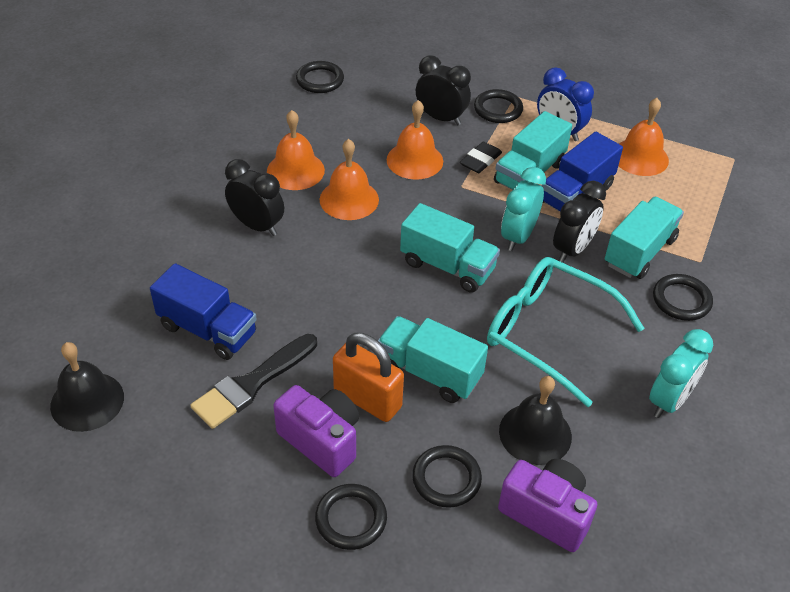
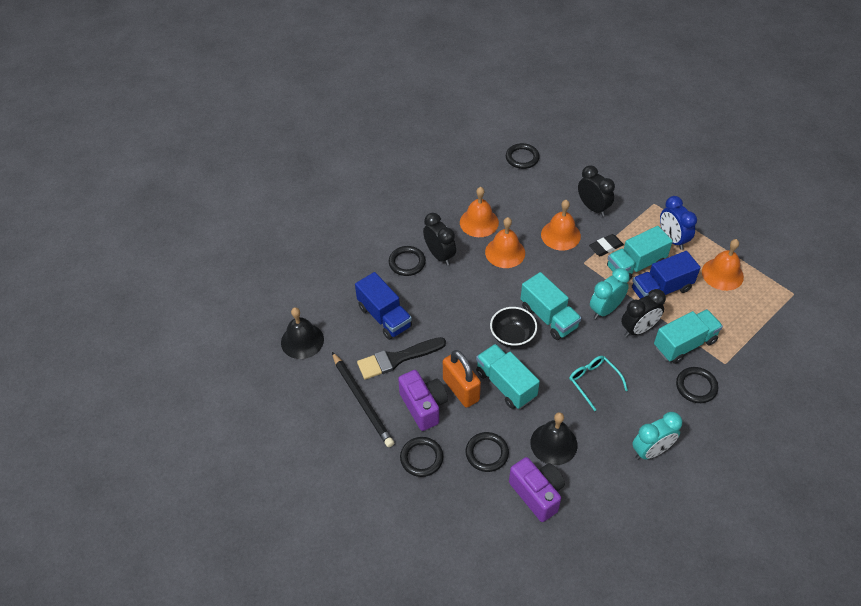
camera: 25 degrees right, 5 degrees up
(221, 462) = (362, 401): none -> black pencil
(409, 305) = (512, 337): none -> black bowl
(498, 109) = (636, 210): black ring -> black ring (407, 262)
(548, 333) = (593, 382): turquoise glasses -> turquoise glasses, size x0.53

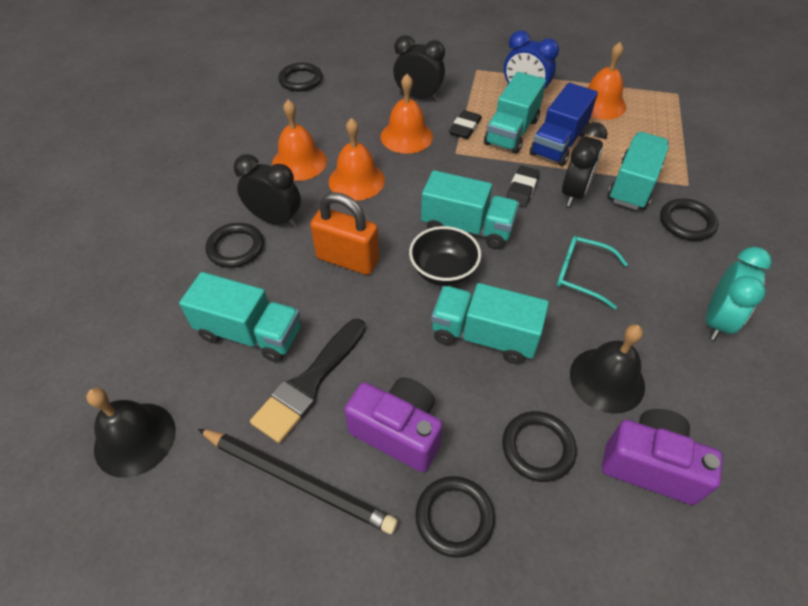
camera: 35 degrees left, 0 degrees up
(384, 317) = (250, 333): blue truck -> turquoise truck
(461, 390) = (432, 376): orange padlock -> orange padlock (347, 259)
(605, 309) = (522, 189): turquoise clock -> black eraser

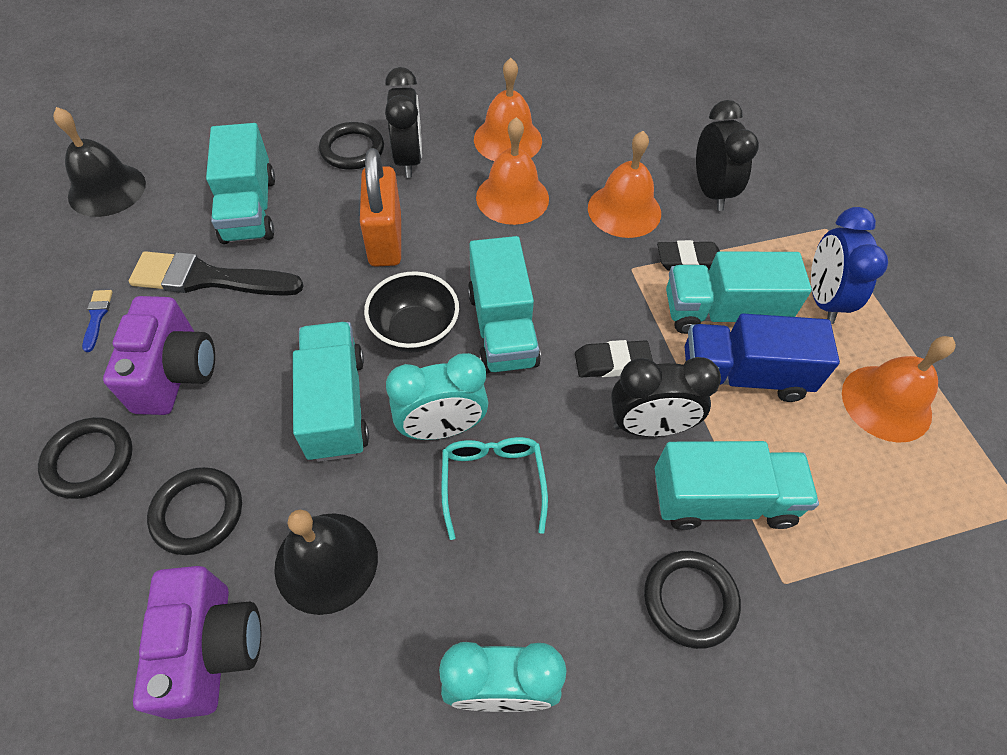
camera: 60 degrees right, 5 degrees up
(298, 480) = (97, 317): black pencil -> blue brush
(301, 80) = (647, 81): black ring -> none
(530, 285) = (442, 428): none -> turquoise clock

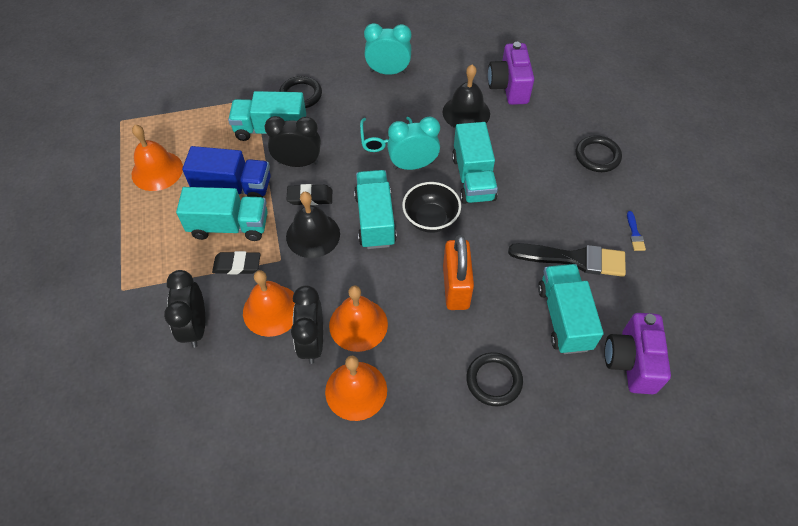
camera: 175 degrees left, 0 degrees up
(107, 189) = (683, 340): black bell -> black bell (313, 235)
(175, 373) = (570, 198): purple camera -> purple camera (631, 362)
(198, 512) = (532, 132): black ring -> none
(408, 160) = (444, 367): black clock -> black clock (312, 342)
(823, 299) = (157, 233): blue clock -> none

